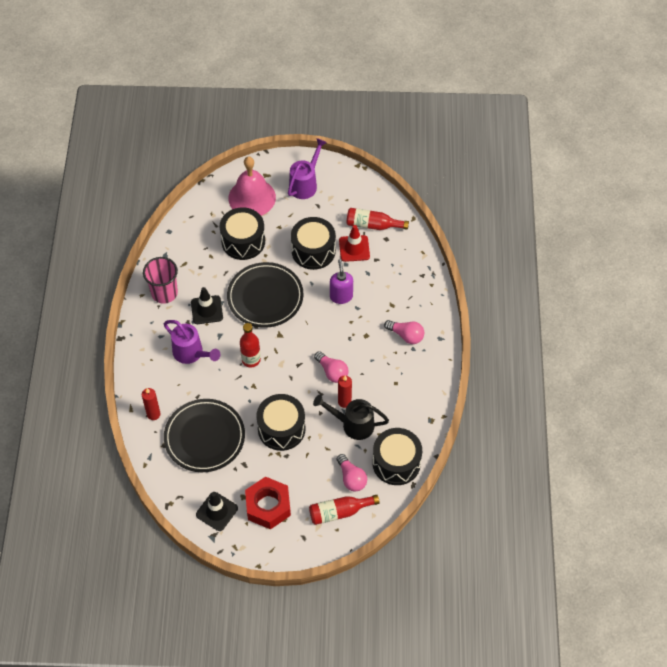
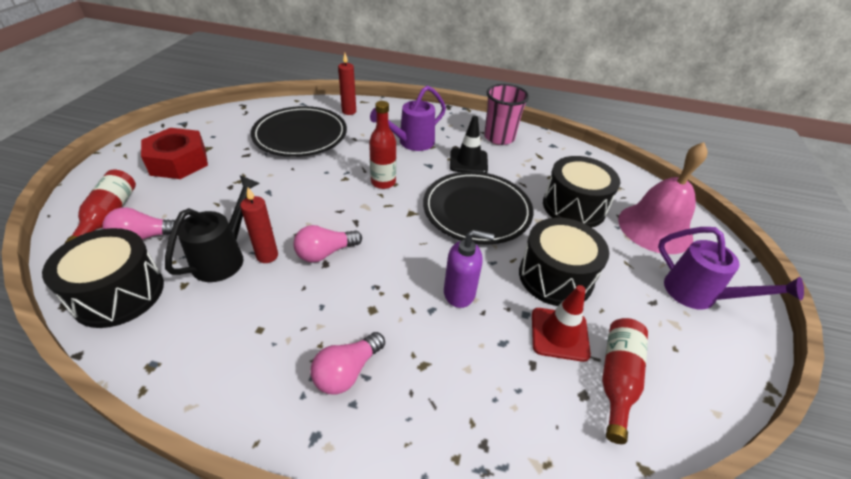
camera: 100 degrees right, 15 degrees down
(217, 511) = (207, 129): black traffic cone -> none
(281, 429) = (269, 189): black drum -> none

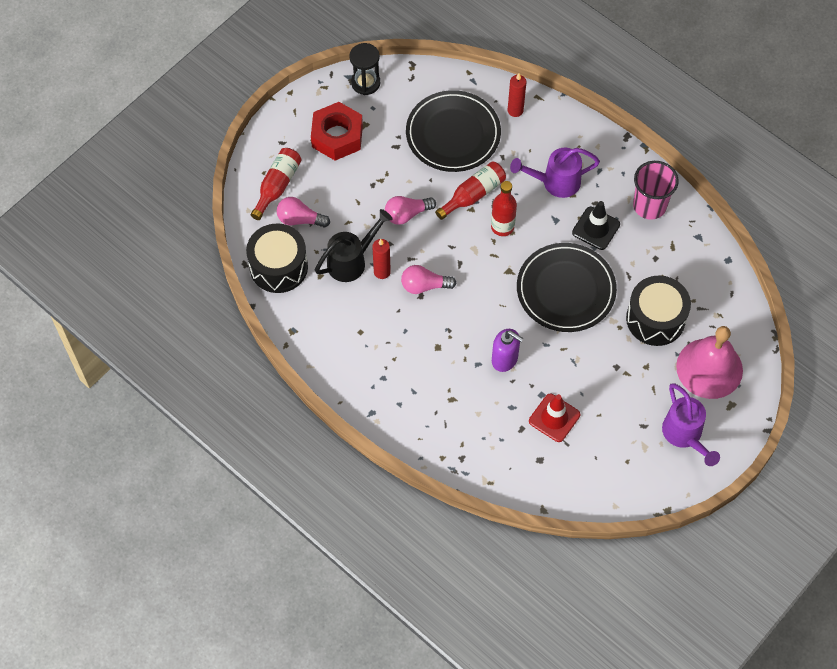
camera: 30 degrees right, 20 degrees up
(200, 123) = (365, 83): none -> black hourglass
(347, 371) = (404, 383): pink light bulb -> pink light bulb (407, 214)
(555, 277) = (585, 376): black drum -> none
(617, 379) = (569, 461): red bottle -> red bottle (473, 195)

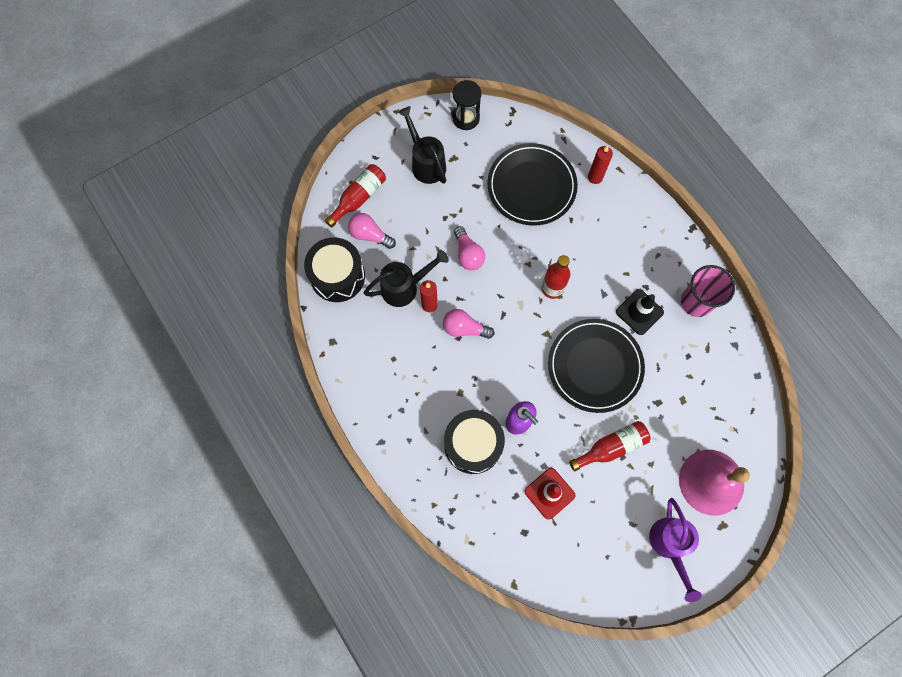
camera: 15 degrees right, 10 degrees up
(337, 136) = (426, 163): red nut -> black watering can
(407, 214) = (468, 254): pink light bulb -> pink light bulb turned 105 degrees counterclockwise
(473, 195) = (534, 250): red bottle -> red bottle (611, 447)
(556, 182) = (614, 257): purple watering can -> none
(655, 319) = (672, 418): black drum -> black drum (473, 444)

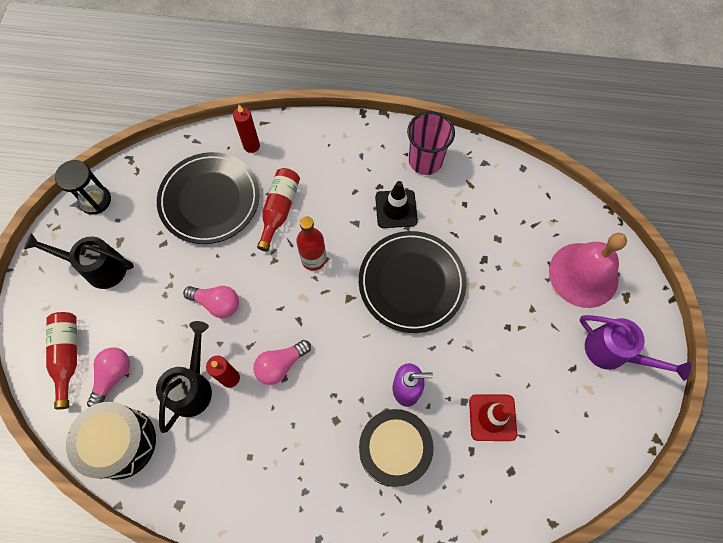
camera: 50 degrees left, 5 degrees down
(370, 235) = (113, 376): pink light bulb -> pink light bulb turned 135 degrees clockwise
(611, 447) = (492, 329): red bottle -> red bottle (279, 210)

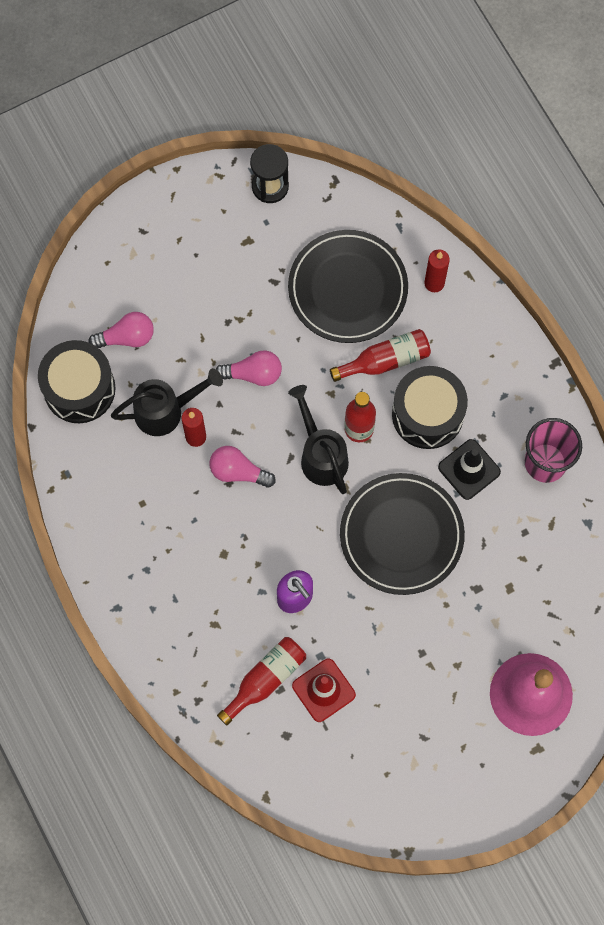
camera: 55 degrees right, 5 degrees up
(68, 356) = (116, 285): red bottle -> red bottle (265, 679)
(99, 268) = (210, 245): black watering can -> black watering can (321, 455)
(217, 303) = (253, 374): pink light bulb -> pink light bulb turned 75 degrees counterclockwise
(393, 450) = (233, 621): black drum -> black drum (427, 414)
(612, 352) = (467, 766): purple watering can -> none

